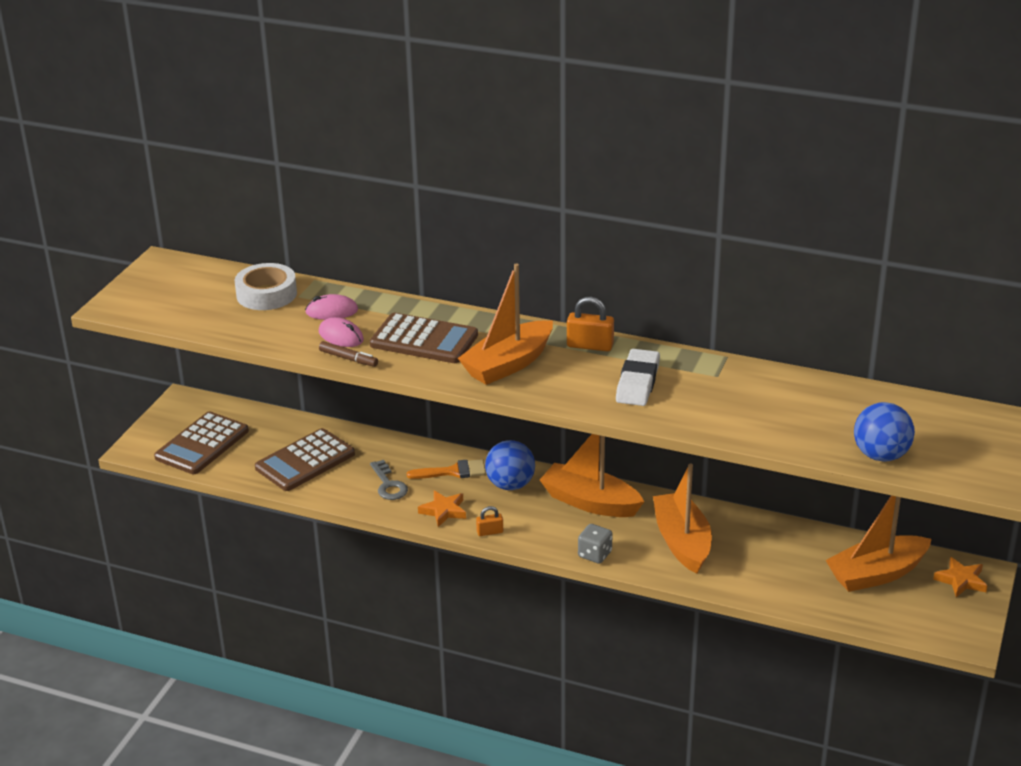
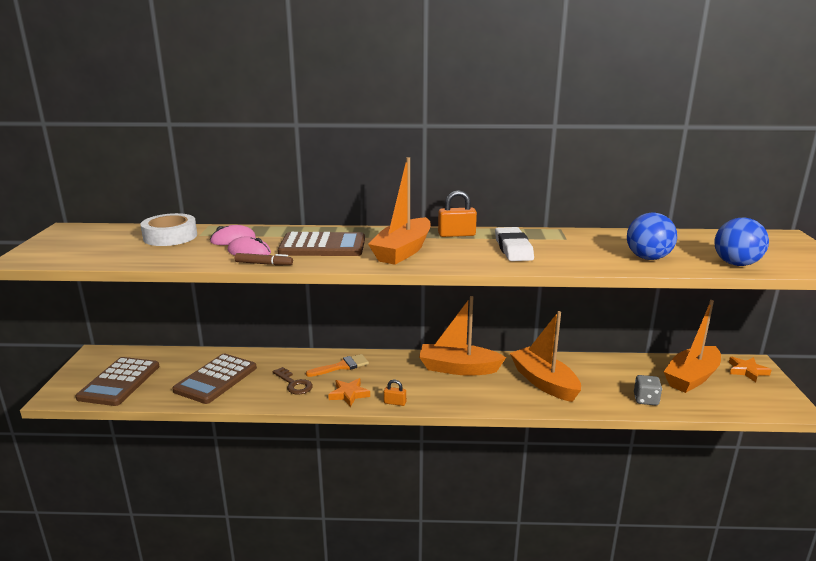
camera: 20 degrees left, 10 degrees down
(388, 485) = (294, 384): grey key -> brown key
(490, 532) = (395, 403): orange padlock -> orange padlock turned 45 degrees clockwise
(510, 485) = (391, 367): blue ball -> blue ball (648, 258)
(595, 554) = (487, 403): grey dice -> grey dice (645, 400)

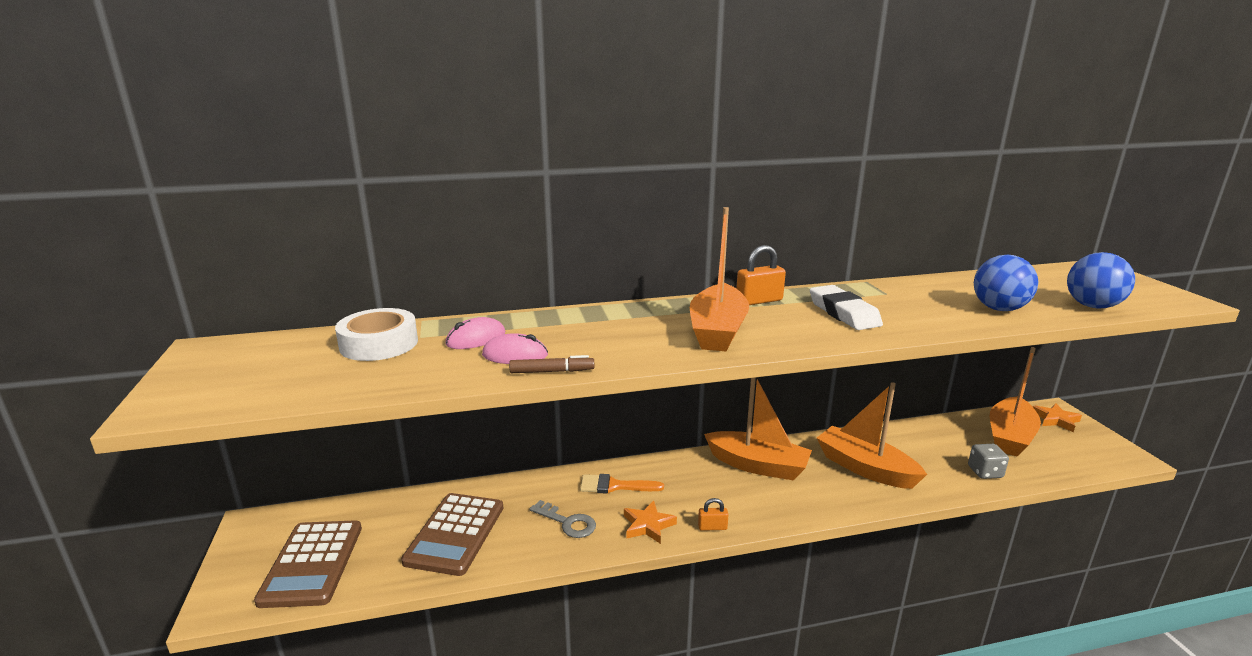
camera: 15 degrees left, 0 degrees up
(294, 384) = (567, 522): brown key -> grey key
(322, 246) = (608, 335): brown calculator -> none
(341, 366) = (615, 486): orange brush -> orange brush turned 135 degrees counterclockwise
(458, 368) = (758, 465): orange boat -> orange boat turned 150 degrees counterclockwise

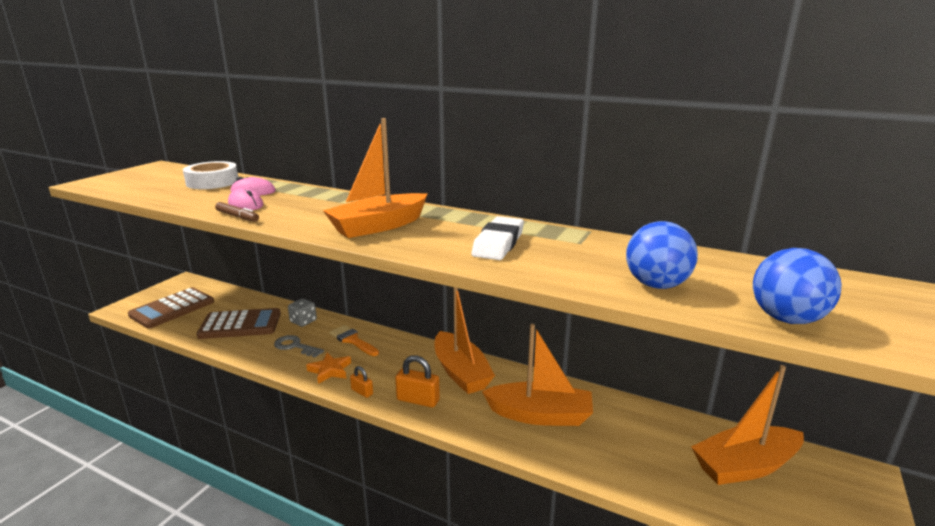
camera: 40 degrees right, 0 degrees up
(455, 534) = (240, 325): brown calculator -> brown calculator turned 150 degrees counterclockwise
(567, 522) = (295, 346): grey key -> grey key turned 135 degrees clockwise
(759, 301) = (460, 218): orange padlock -> orange padlock (418, 400)
(865, 468) = (540, 415): orange boat -> orange boat turned 105 degrees clockwise
(985, 472) = (651, 477): grey dice -> grey dice (303, 321)
(1055, 420) = (843, 482): orange star -> none

